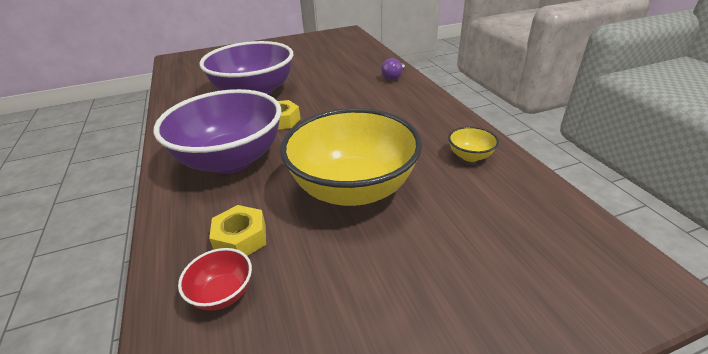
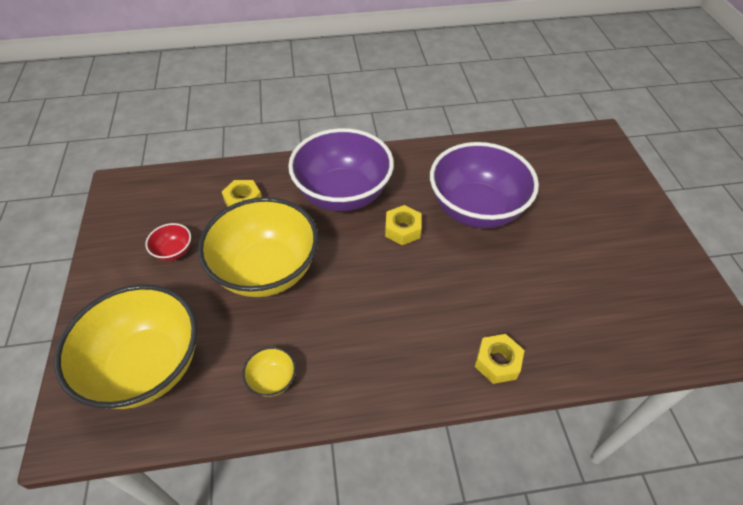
camera: 100 degrees right, 15 degrees up
(223, 293) = (202, 195): red bowl -> red bowl (174, 251)
(393, 77) = (497, 362): purple light bulb -> yellow nut
(523, 244) = (147, 367): none -> yellow bowl

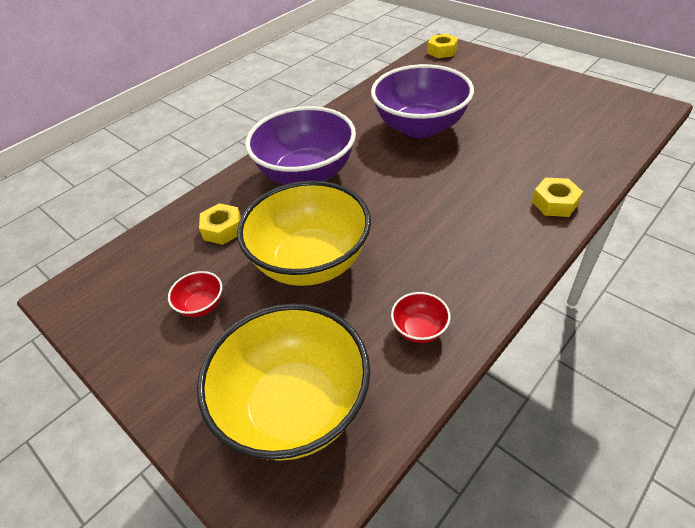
camera: 35 degrees left, 5 degrees down
(272, 380) = (419, 329): yellow bowl -> red bowl
(402, 229) = (385, 169): yellow nut -> yellow nut (442, 51)

